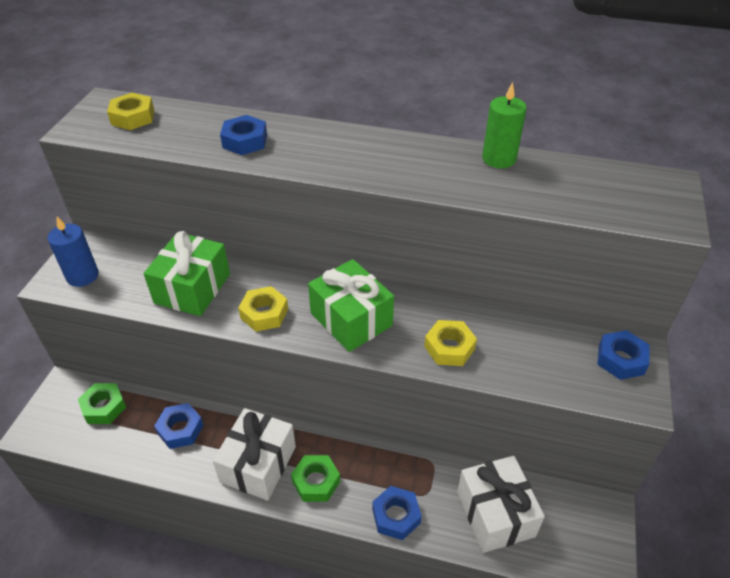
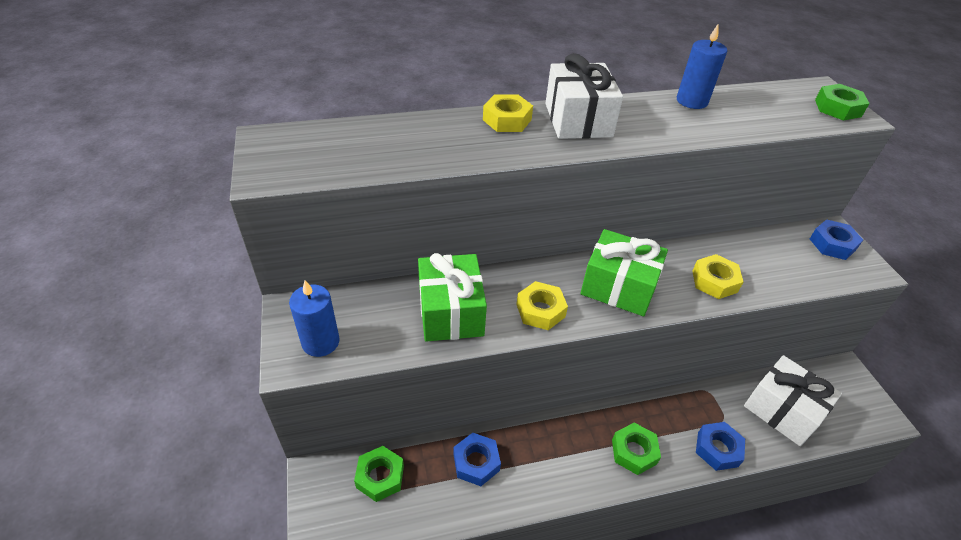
camera: 30 degrees left, 0 degrees up
(133, 117) = (319, 147): yellow nut -> yellow nut (507, 120)
(245, 141) = (464, 141): blue nut -> none
(258, 464) = (574, 460): white gift -> white gift (578, 120)
(499, 159) = (692, 101): green candle -> blue candle
(661, 207) = (837, 108): none -> green nut

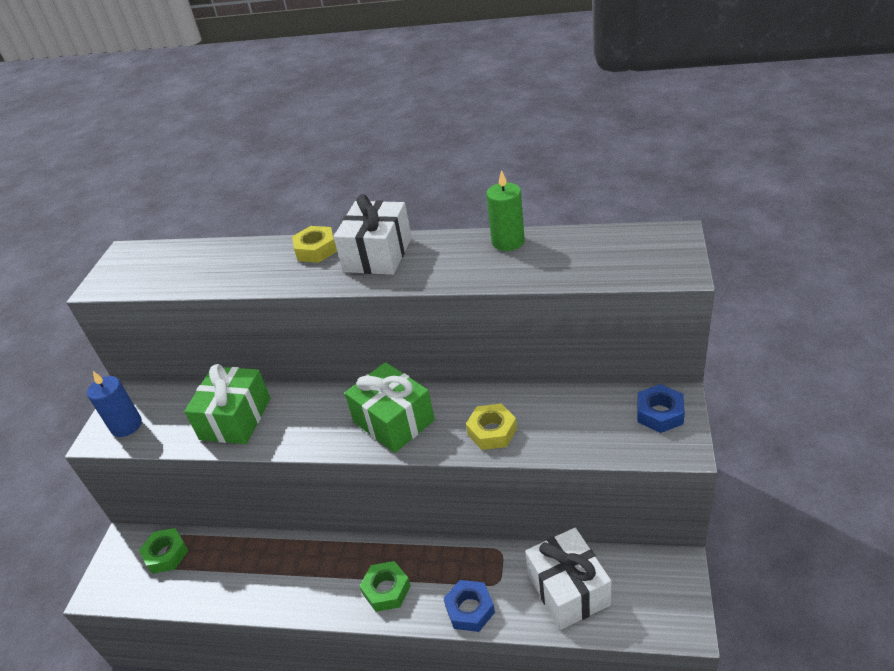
camera: 30 degrees right, 5 degrees down
(476, 462) = (245, 562): blue nut -> none
(540, 310) = (308, 430): yellow nut -> none
(692, 101) = (508, 242): blue candle -> green candle
(837, 108) = (665, 260): green nut -> none

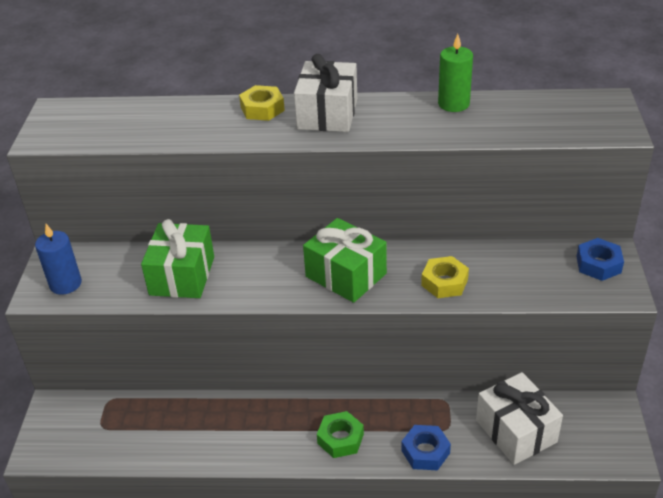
camera: 10 degrees left, 0 degrees up
(166, 554) = (104, 416): green nut -> none

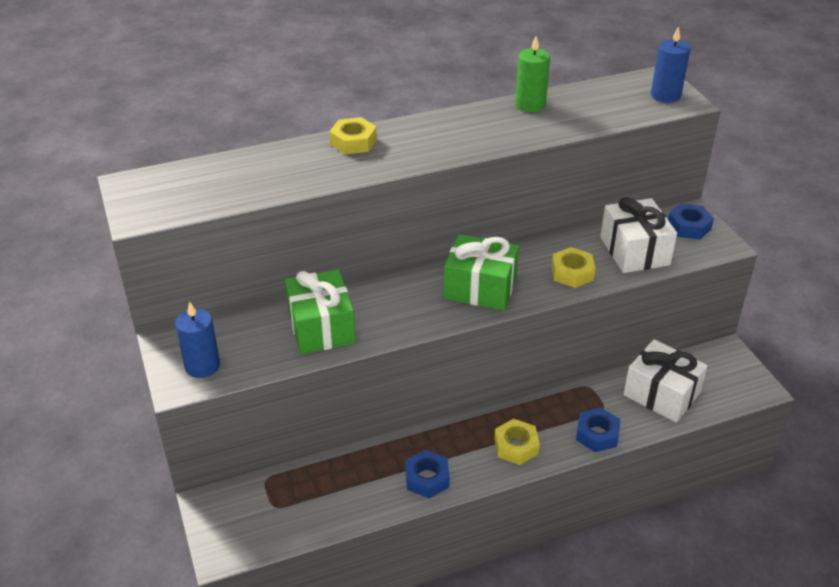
camera: 25 degrees left, 0 degrees up
(242, 443) = (427, 478): none -> blue nut
(327, 114) = (421, 135): white gift -> white gift (634, 251)
(340, 439) = (516, 446): green nut -> yellow nut
(602, 120) = (665, 95): none -> blue candle

